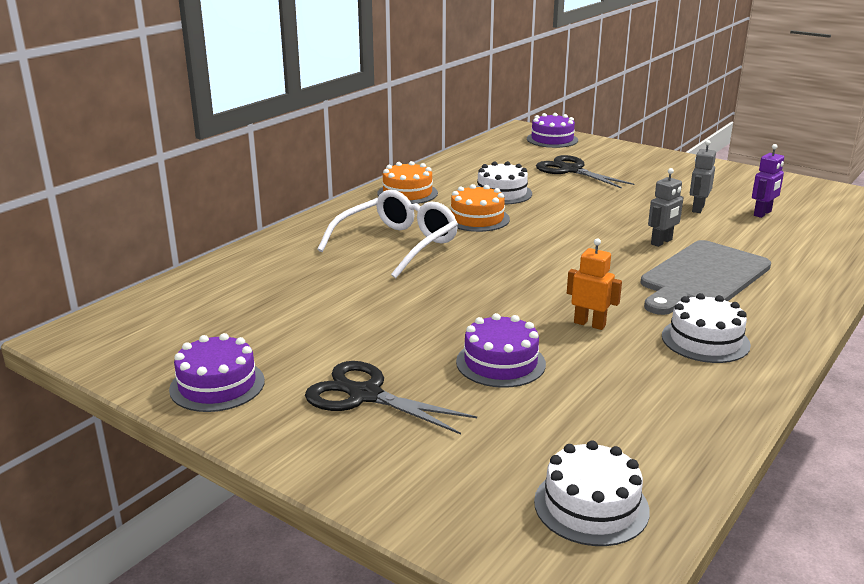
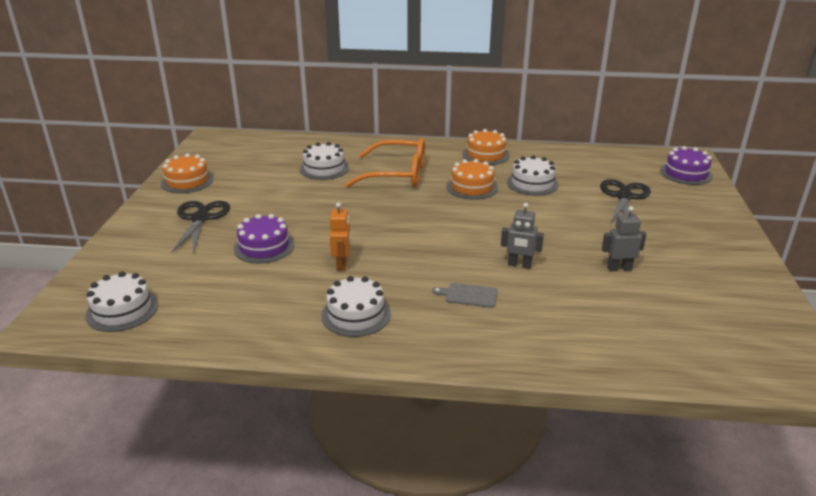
camera: 60 degrees right, 5 degrees up
(217, 385) = (187, 181): purple cake -> orange cake
(320, 279) = (324, 168): none -> white cake
(397, 245) = (397, 175): white glasses -> orange glasses
(702, 277) = (469, 295): grey cutting board -> grey cutting board, size x0.42
(762, 213) = (656, 304): purple robot -> none

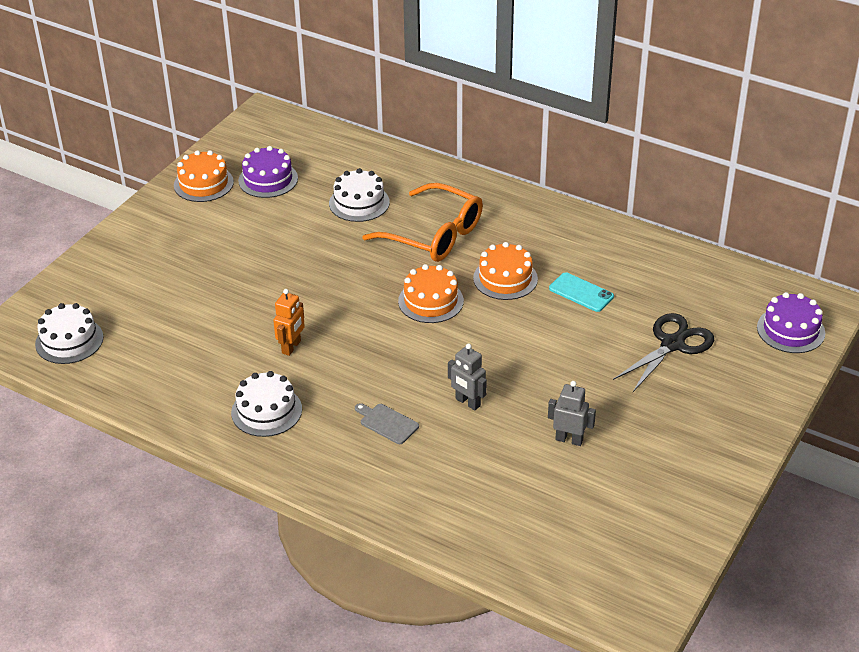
camera: 25 degrees right, 10 degrees up
(200, 219) = (190, 244): black scissors -> none
(264, 247) = (231, 301): purple cake -> purple cake (268, 179)
(486, 154) = (564, 229): orange cake -> orange cake (431, 301)
(532, 183) = (581, 292): white cake -> turquoise phone

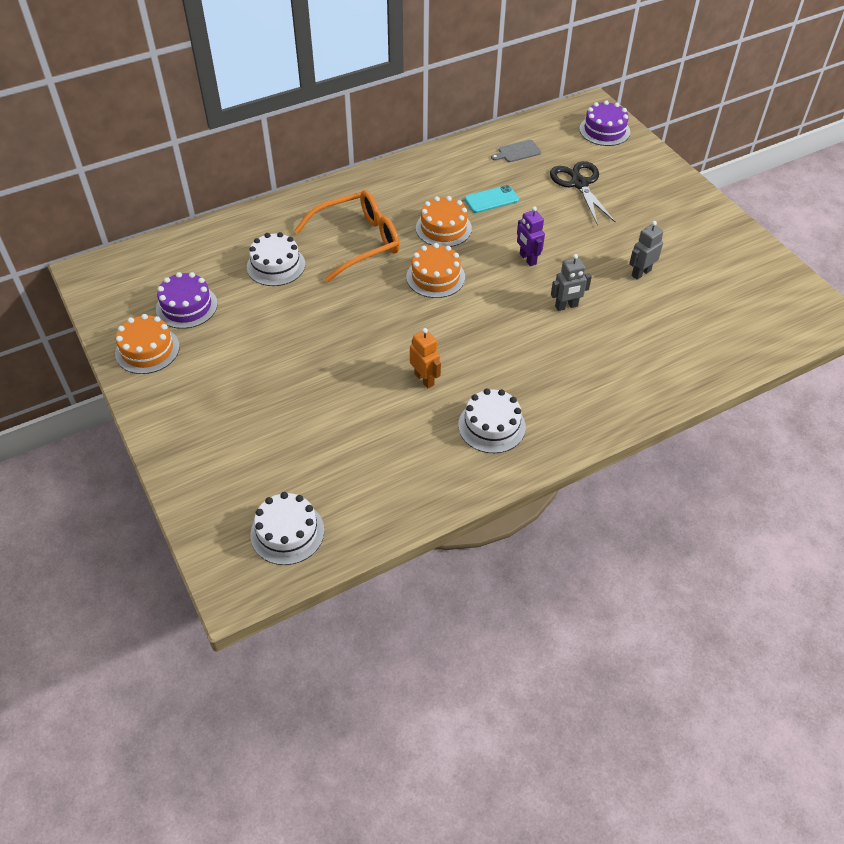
camera: 60 degrees left, 10 degrees up
(387, 423) = (558, 359): grey cutting board -> grey cutting board (517, 152)
(513, 351) = (527, 259): none -> purple robot

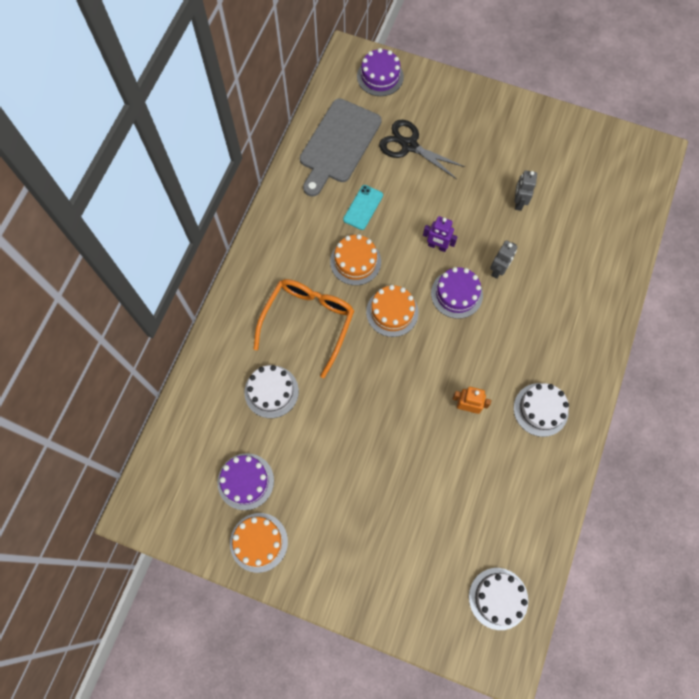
camera: 40 degrees left, 20 degrees up
(507, 299) = (456, 294): none -> purple cake
(517, 152) = (338, 144): grey cutting board -> grey cutting board, size x2.38

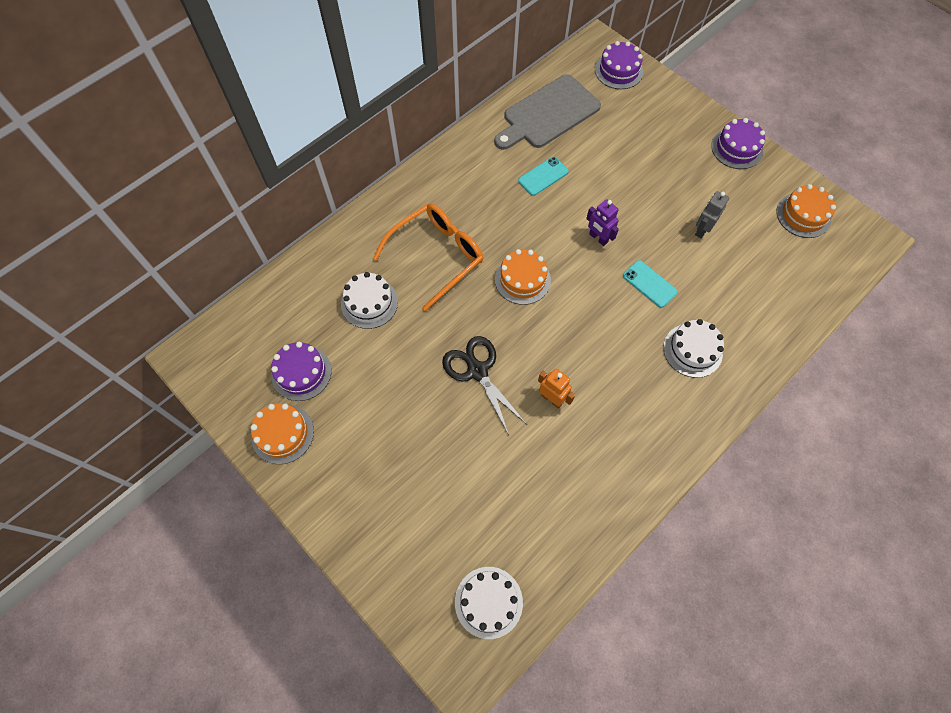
camera: 25 degrees right, 5 degrees down
(355, 261) = (510, 220): orange cake -> orange cake (803, 215)
(409, 146) = (616, 139): black scissors -> black scissors (477, 371)
(456, 294) = (595, 289): purple cake -> purple cake (737, 148)
(498, 270) = (649, 284): grey robot -> turquoise phone
(540, 409) = (628, 434): white cake -> white cake (692, 350)

